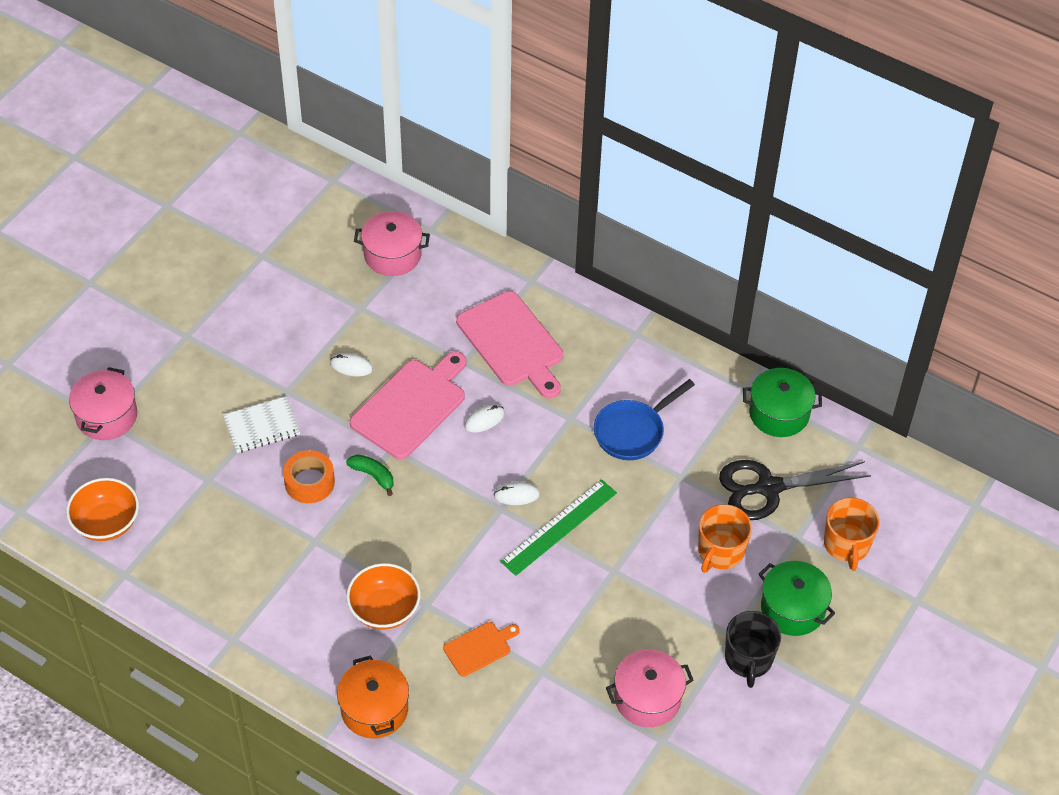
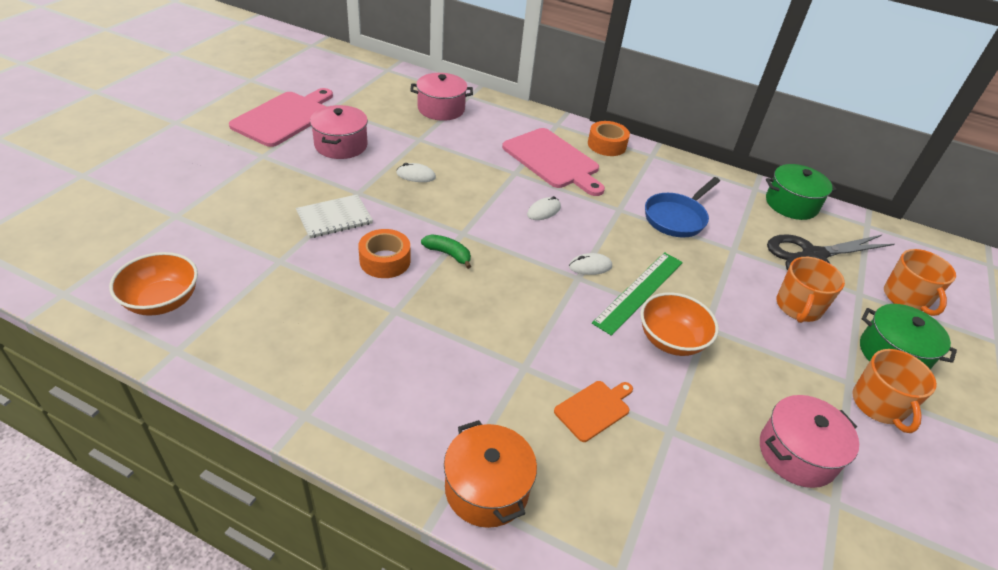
camera: 10 degrees left, 10 degrees down
(106, 416) = (177, 212): pink pot -> pink pot (341, 145)
(384, 609) = (480, 374): orange bowl -> orange bowl (671, 340)
(411, 406) = (475, 202): pink cutting board -> pink cutting board (284, 117)
(584, 316) = (606, 145): none -> orange tape
(748, 659) = (879, 405): black mug -> orange mug

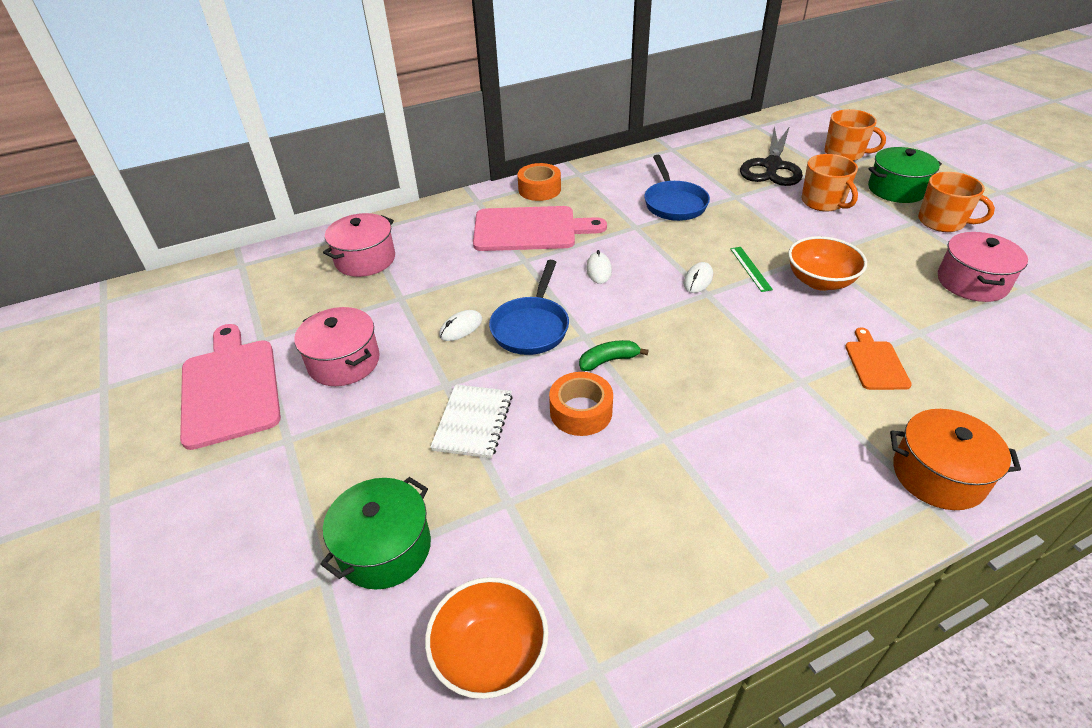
camera: 45 degrees left, 0 degrees up
(447, 205) = (531, 327): none -> blue pan
(639, 291) = (750, 268): green ruler -> green ruler, size x0.53
(791, 204) = (705, 143): green pot -> green pot (385, 548)

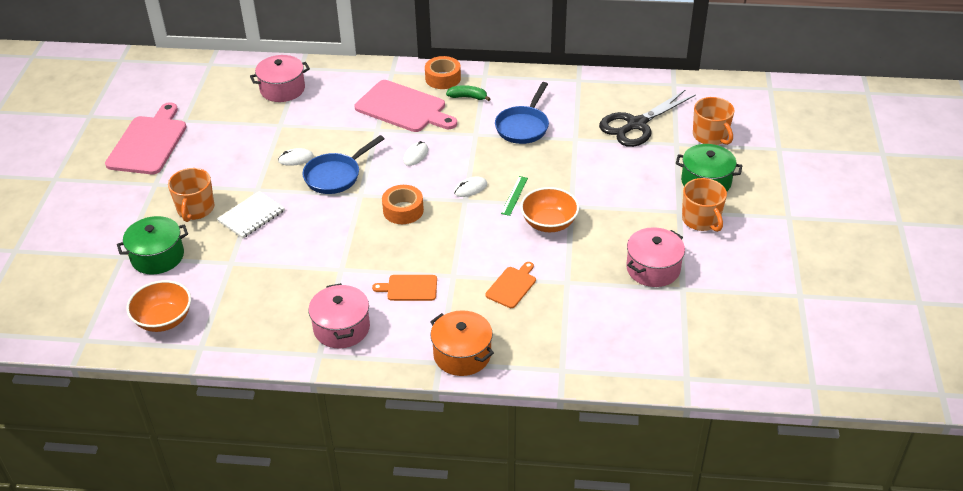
camera: 30 degrees right, 0 degrees up
(344, 362) = (216, 152): pink pot -> pink pot (341, 328)
(581, 411) = (312, 236): orange tape -> orange tape (403, 210)
(608, 360) = (357, 215): green banana -> green banana (468, 97)
(773, 421) = (409, 288): none -> orange cutting board
(823, 202) = (633, 169): orange mug -> orange mug (195, 209)

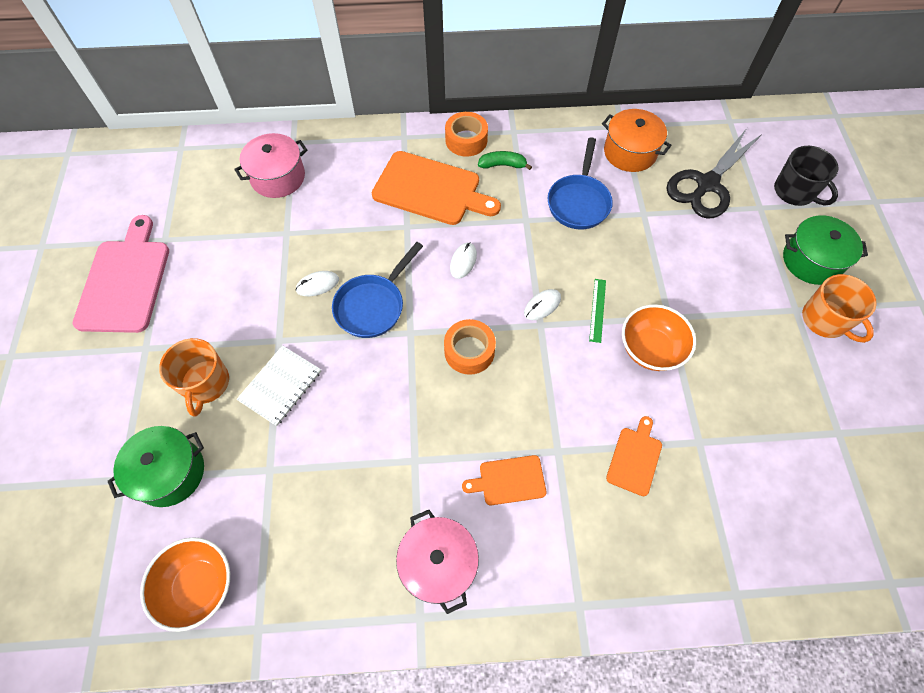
camera: 10 degrees left, 20 degrees up
(403, 108) = (431, 189): pink cutting board -> orange cutting board
(462, 354) = (604, 587): orange pot -> orange pot (630, 152)
(653, 268) = (794, 405): pink pot -> none
(710, 136) = (795, 191): orange mug -> black mug

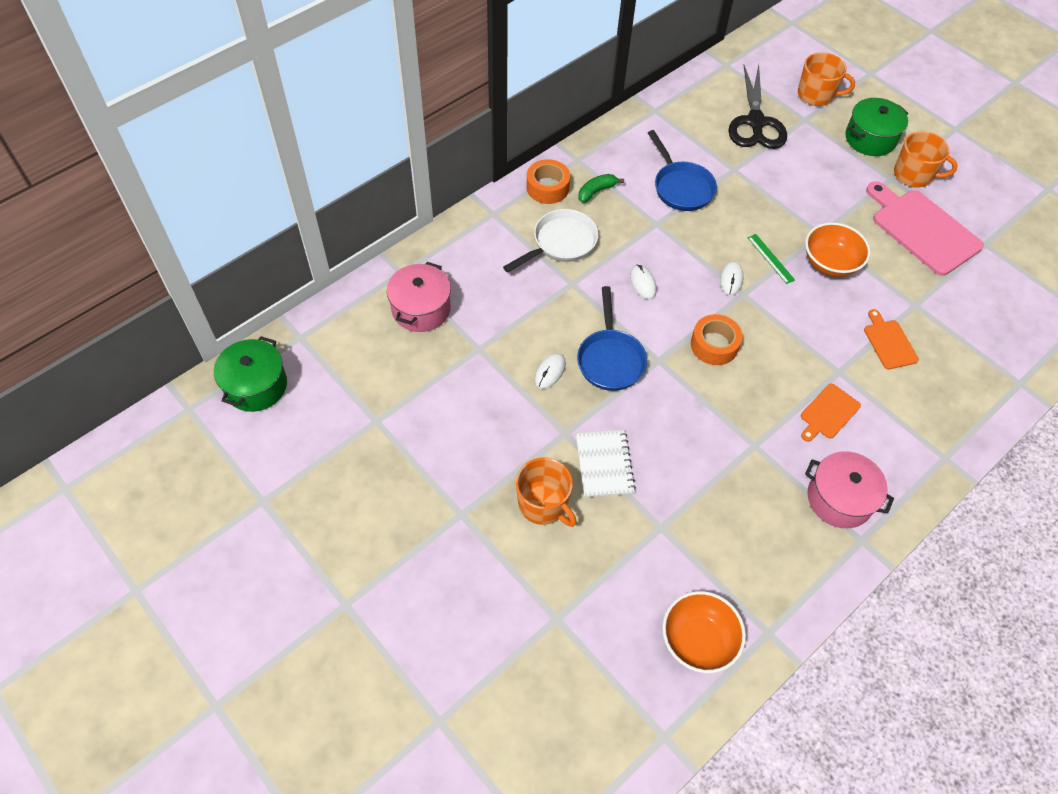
camera: 40 degrees left, 5 degrees down
(125, 281) = (380, 476): pink cutting board -> pink cutting board (922, 229)
(170, 473) = (589, 585): green pot -> green pot (256, 386)
(431, 189) = (560, 243): orange cutting board -> white pan
(630, 152) = (680, 128): orange pot -> none
(795, 191) = (816, 95): black mug -> orange mug

